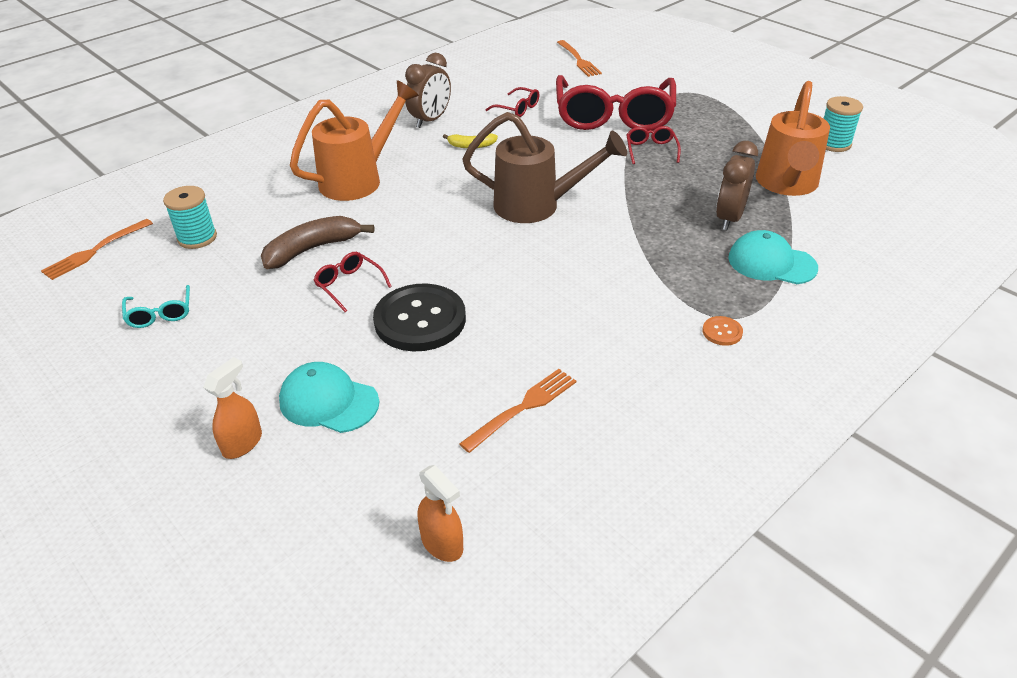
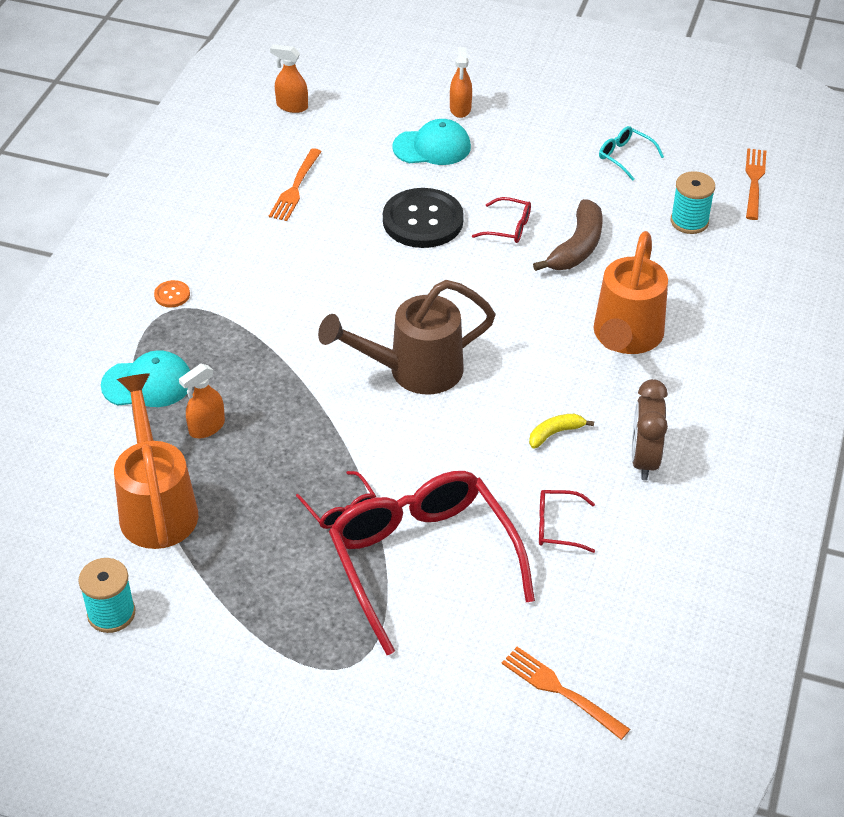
camera: 150 degrees right, 5 degrees up
(729, 218) = (206, 427): brown clock -> orange spray bottle

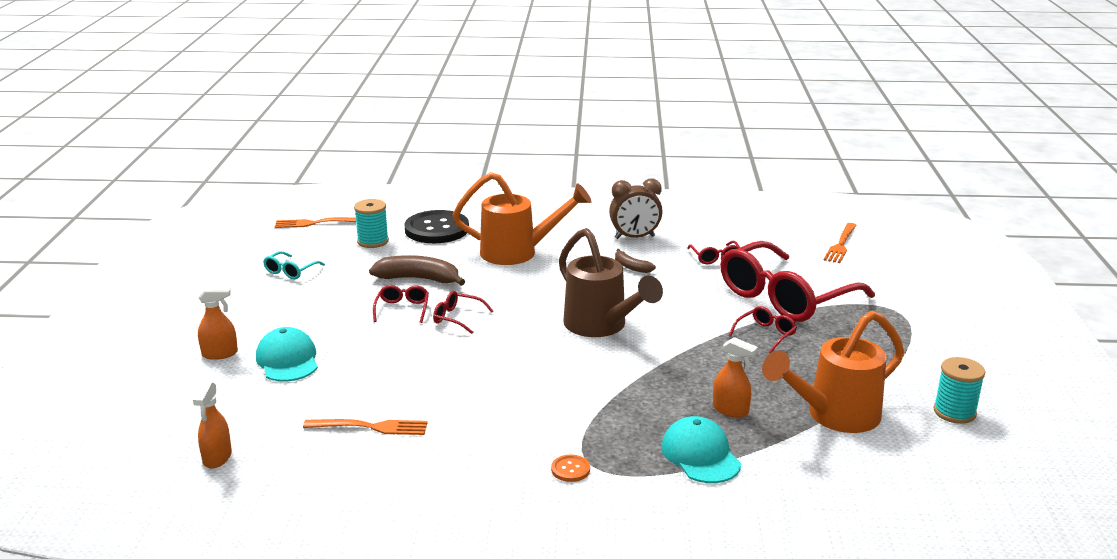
camera: 105 degrees left, 20 degrees down
(423, 220) = (404, 349): black button -> black button (437, 229)
(474, 265) = (458, 318): none -> red glasses
(555, 433) = (631, 267): yellow banana -> brown banana

